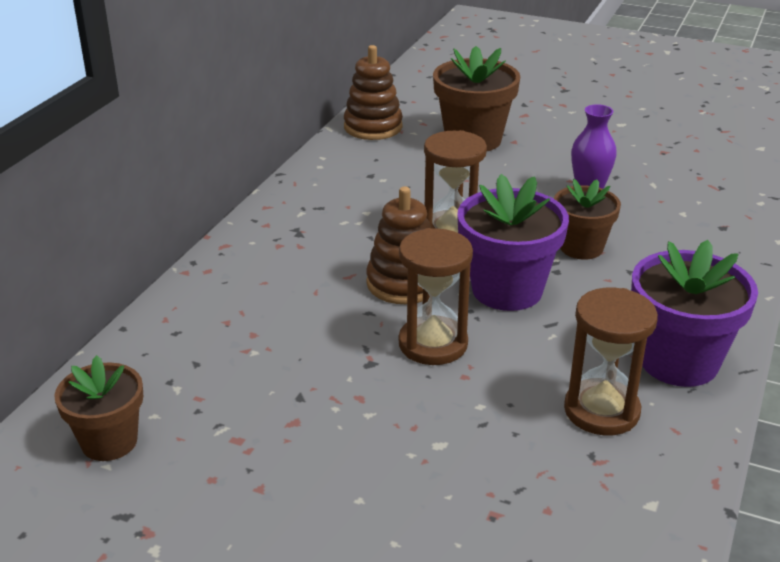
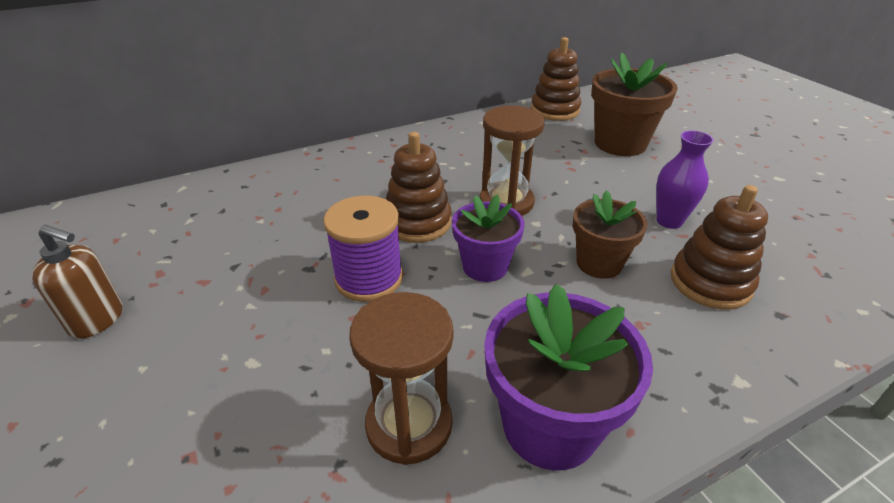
camera: 40 degrees right, 5 degrees up
(109, 441) = (109, 232): brown flower pot -> none
(251, 499) = (97, 320): none -> brown soap dispenser
(433, 344) = (369, 278): brown hourglass -> purple spool
(507, 290) = (485, 266): purple flower pot -> purple flower pot, size x0.65
(664, 226) = (710, 282): none -> brown stacking toy

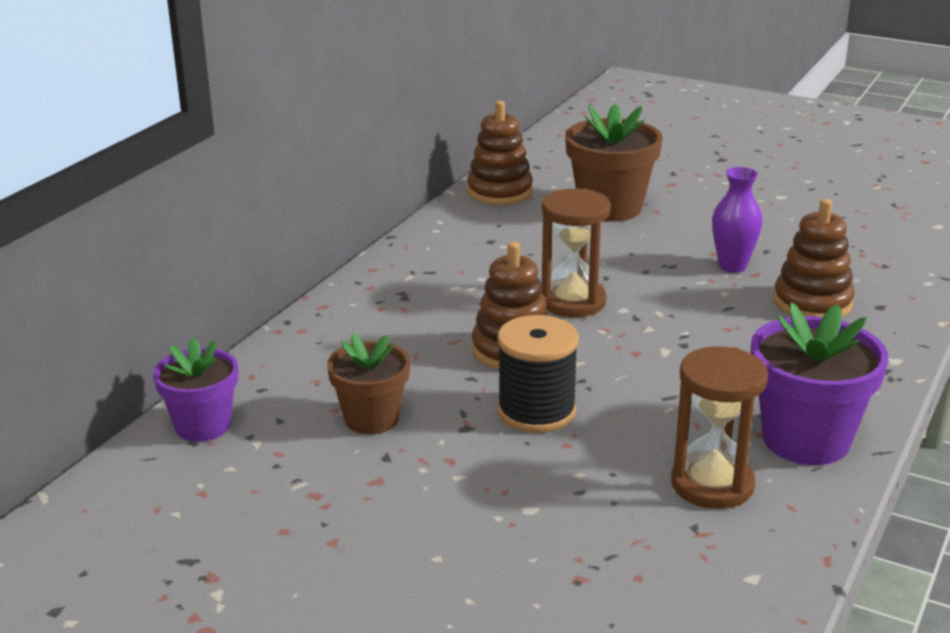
camera: 35 degrees left, 10 degrees down
(97, 320) = (323, 552): brown soap dispenser -> none
(369, 278) = (536, 411): purple spool -> black spool
(485, 266) = (625, 361): purple flower pot -> purple flower pot (203, 426)
(599, 263) = (715, 322): brown flower pot -> brown flower pot (371, 419)

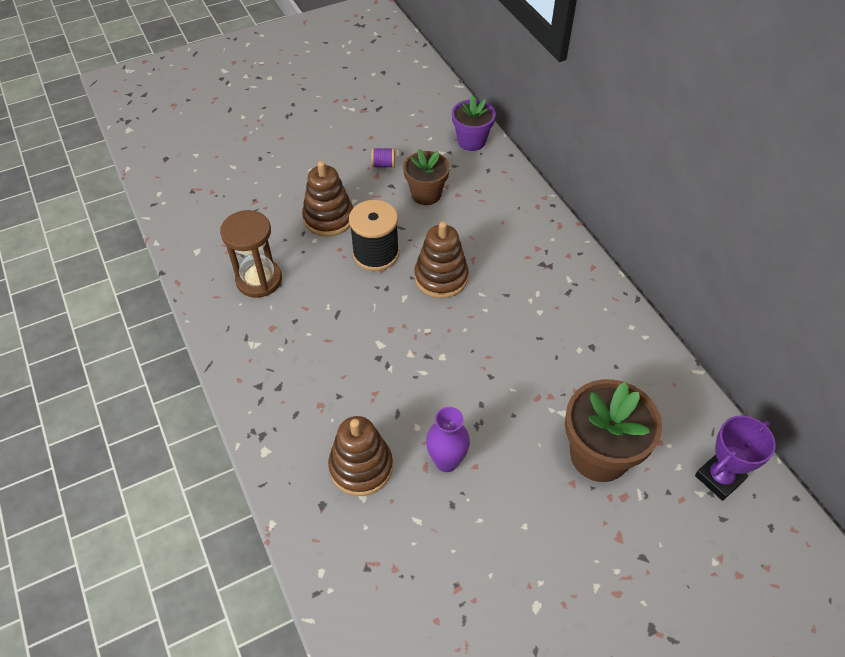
camera: 125 degrees right, 25 degrees up
(345, 484) = (383, 165): none -> purple spool
(499, 192) = (678, 401): brown stacking toy -> brown stacking toy (328, 218)
(555, 163) = (719, 478): none -> purple trophy
(572, 302) = (472, 337): brown hourglass -> none
(806, 440) = (248, 342): purple flower pot -> none

